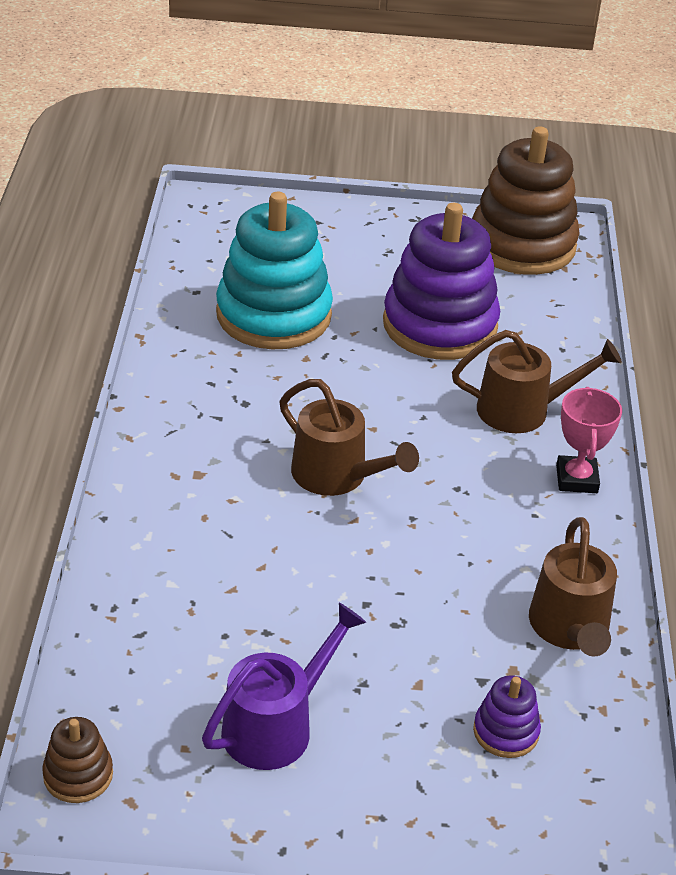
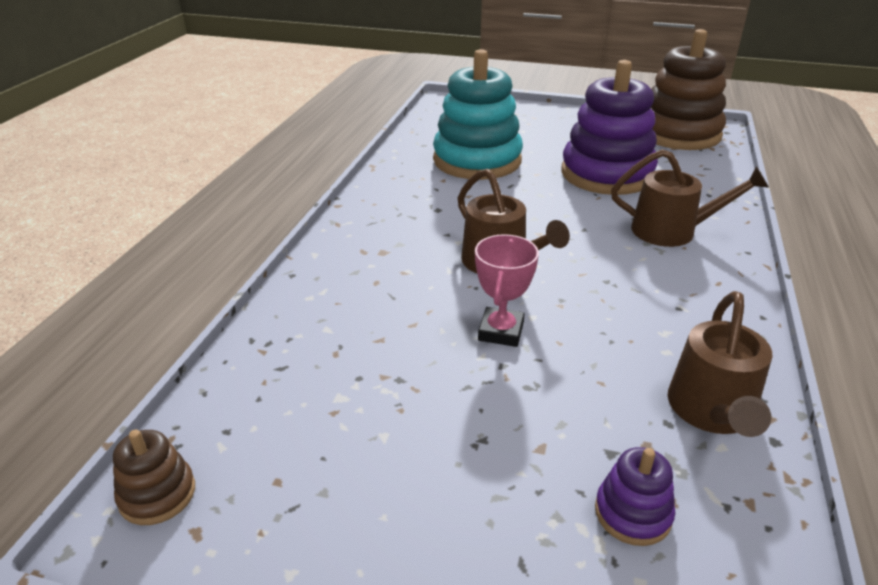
camera: 15 degrees right, 5 degrees down
(277, 725) = (380, 471): purple watering can -> none
(576, 479) = (720, 284): pink trophy -> pink trophy (500, 331)

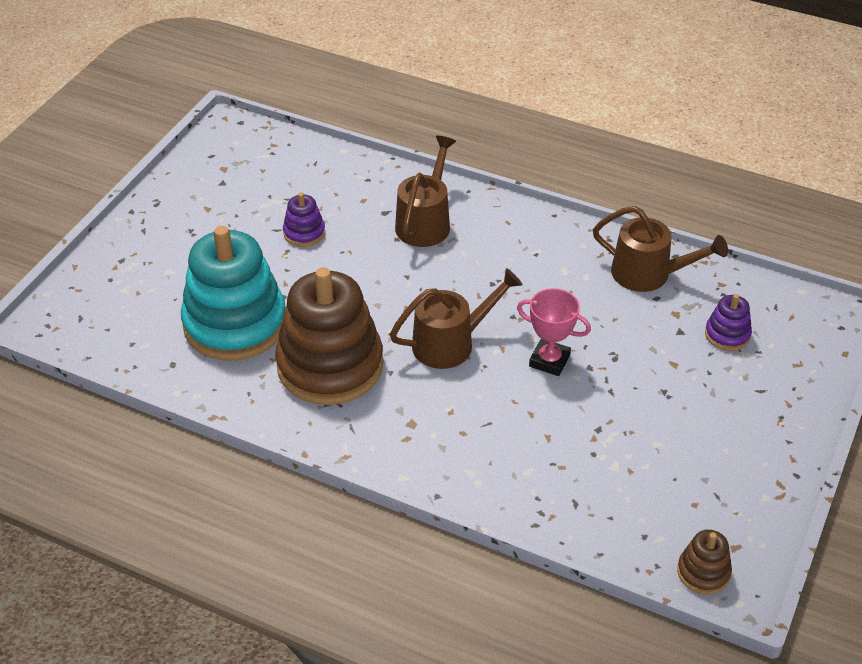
camera: 80 degrees left, 10 degrees up
(607, 174) = (304, 233): purple stacking toy -> purple stacking toy, size x0.43
(678, 134) = (230, 156): brown stacking toy -> brown stacking toy (330, 366)

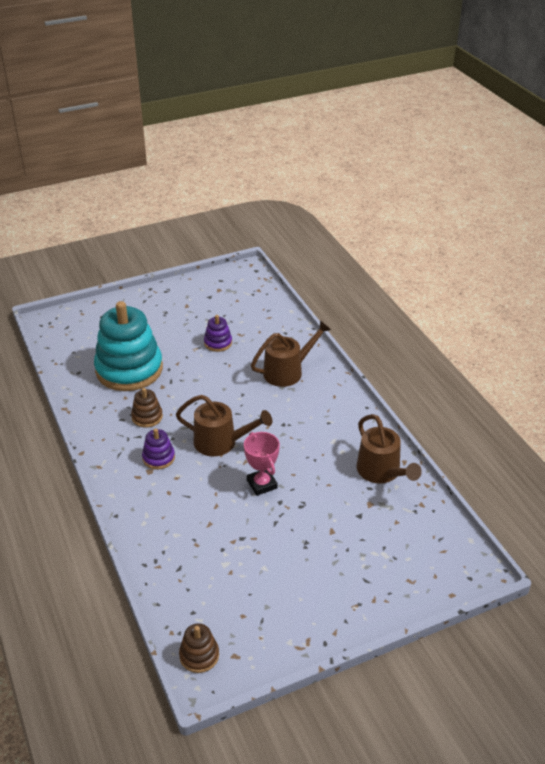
camera: 40 degrees right, 5 degrees down
(330, 366) = (147, 417): brown stacking toy -> brown stacking toy, size x0.43
(727, 335) = (386, 535): purple stacking toy -> purple stacking toy (158, 458)

